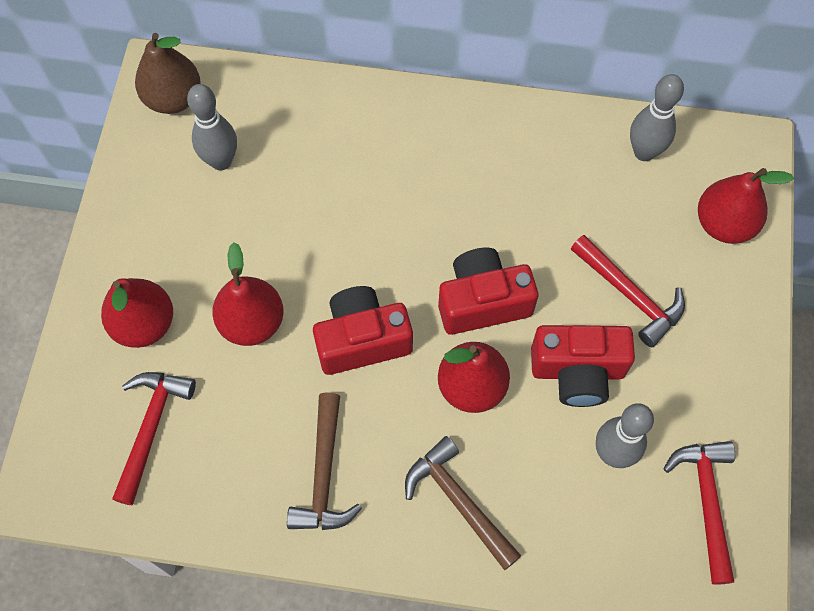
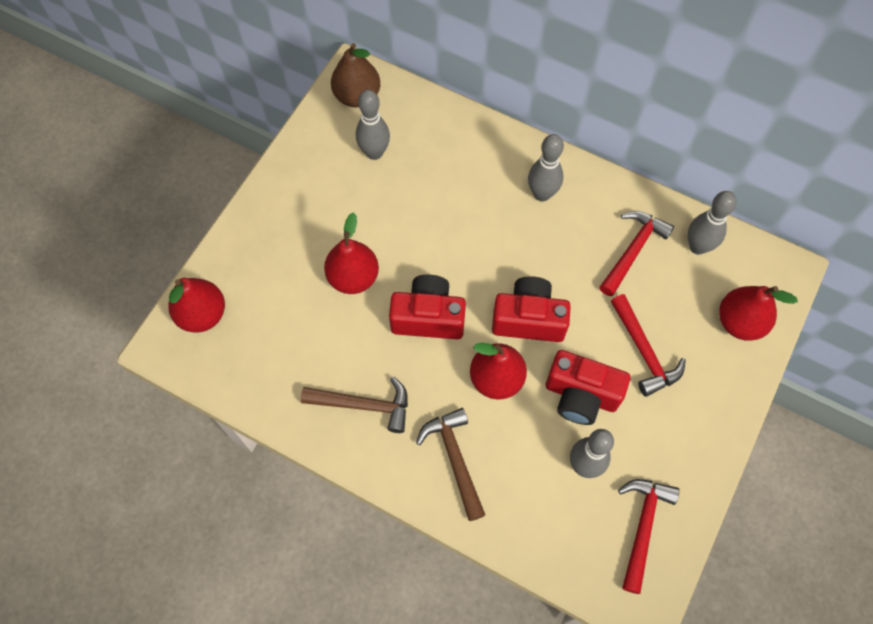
camera: 20 degrees right, 0 degrees up
(144, 324) = (276, 253): red pear -> red pear (202, 314)
(151, 428) = (254, 329): red hammer -> red hammer (633, 250)
(324, 475) = (364, 405): brown hammer -> brown hammer turned 105 degrees counterclockwise
(442, 147) = (542, 194): none -> grey bowling pin

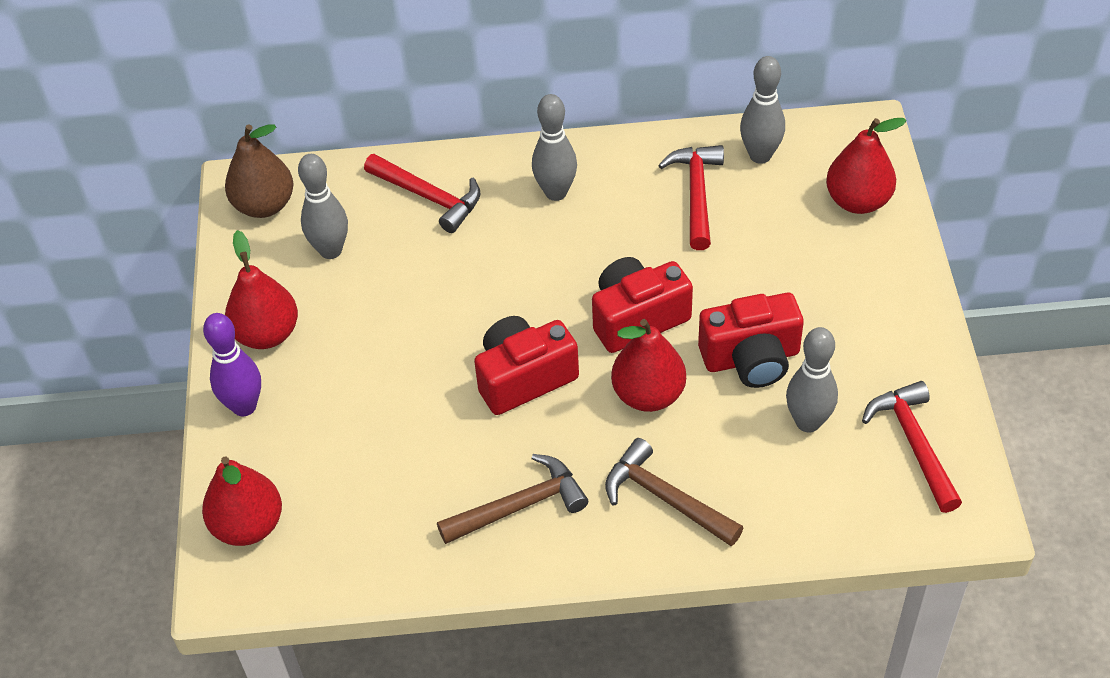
camera: 30 degrees left, 15 degrees down
(253, 232) = (244, 406): none -> purple bowling pin
(353, 277) = (405, 386): red pear -> red pear (267, 334)
(644, 352) = (784, 281): red hammer -> red hammer (429, 197)

